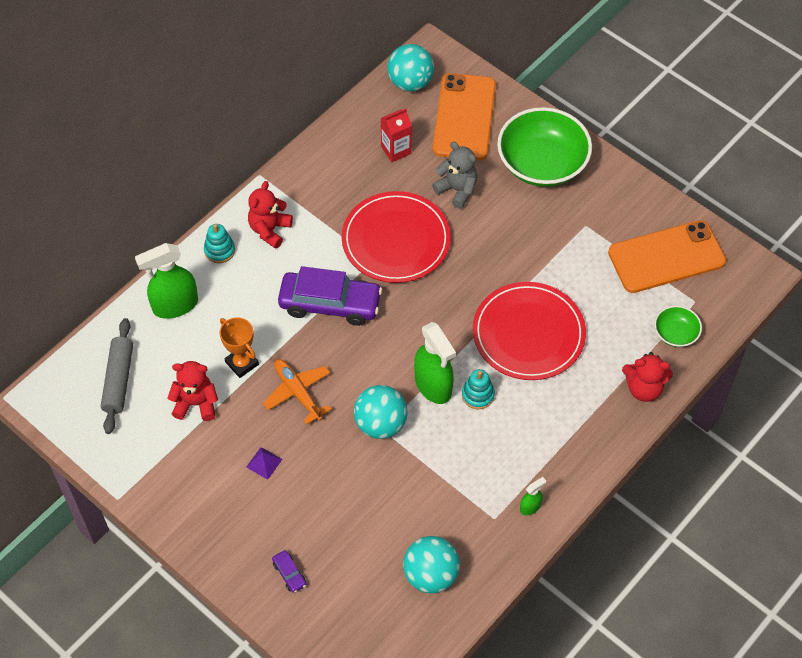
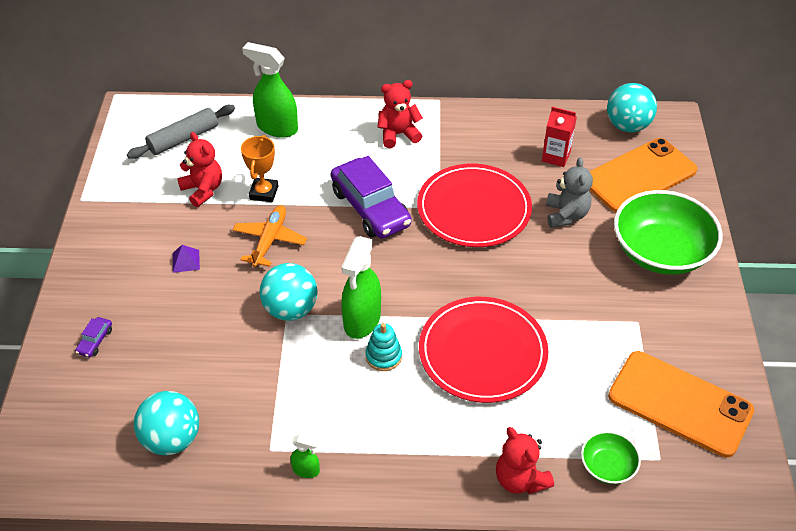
camera: 50 degrees right, 10 degrees down
(219, 250) = (349, 120): turquoise stacking toy -> none

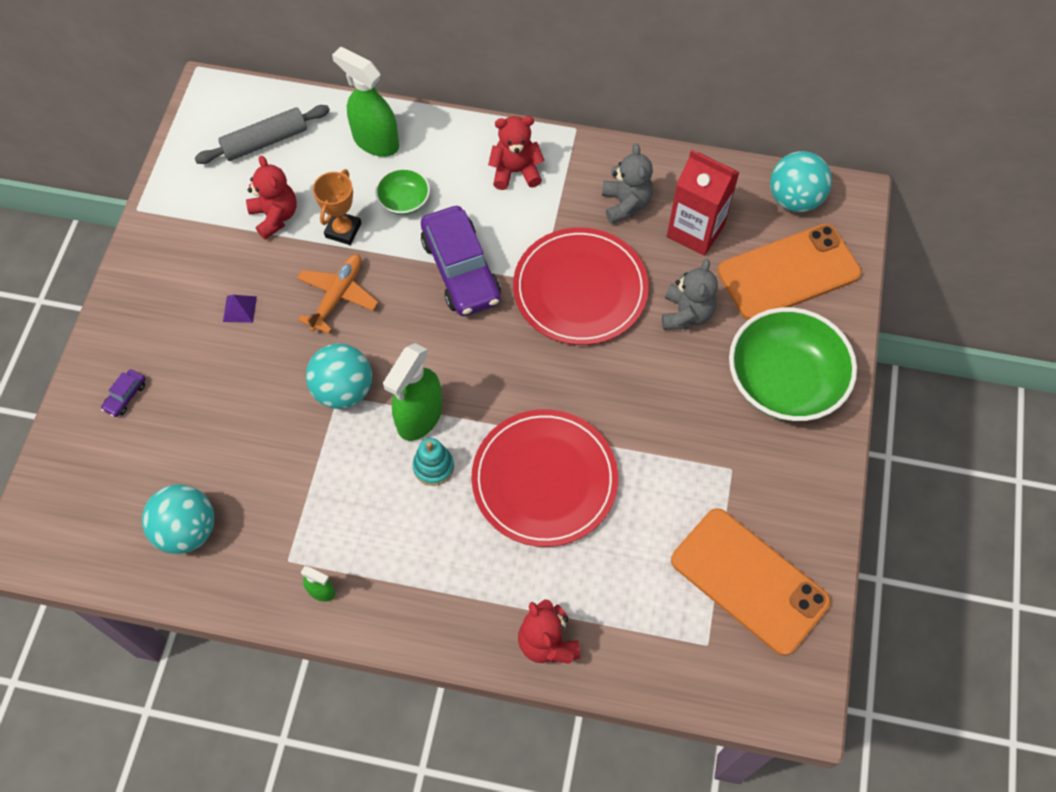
camera: 10 degrees right, 15 degrees up
(494, 145) = (625, 204): none -> grey teddy bear
(556, 157) = (695, 231): red carton -> red carton, size x1.54
(607, 466) = (646, 643): green bowl -> green bowl (404, 200)

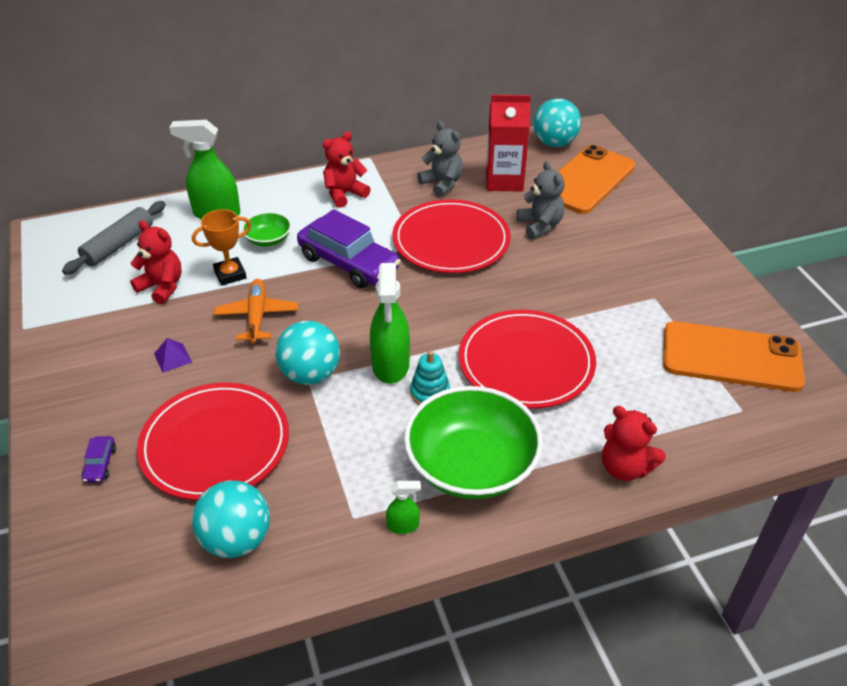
camera: 30 degrees left, 20 degrees down
(223, 424) = (215, 444): none -> red plate
(343, 230) = (230, 274): orange trophy -> orange trophy turned 75 degrees clockwise
(784, 381) = (641, 236): green bowl -> green bowl (471, 465)

